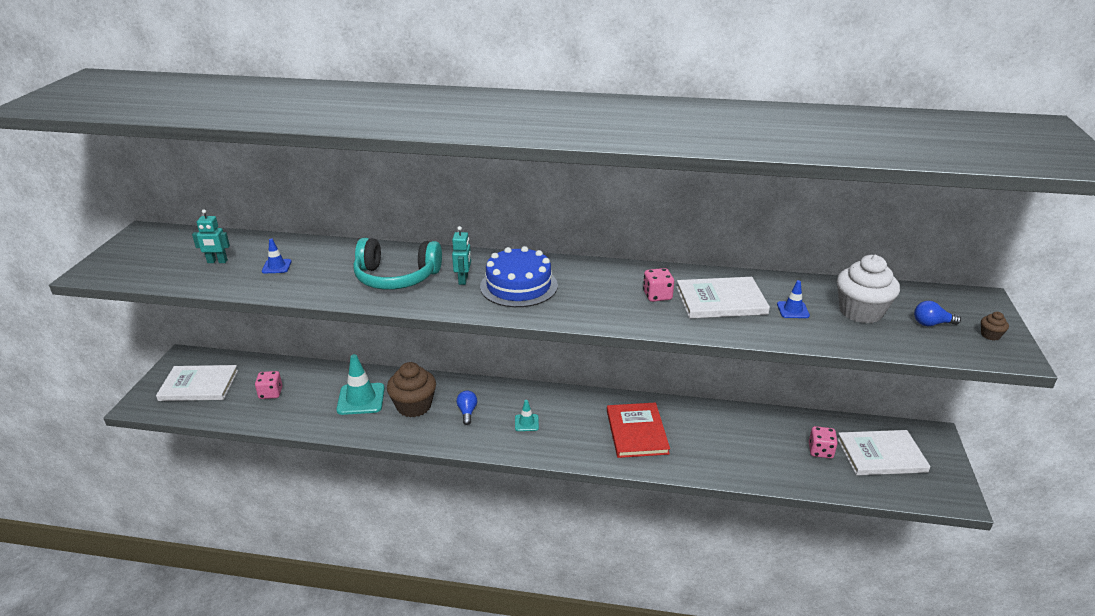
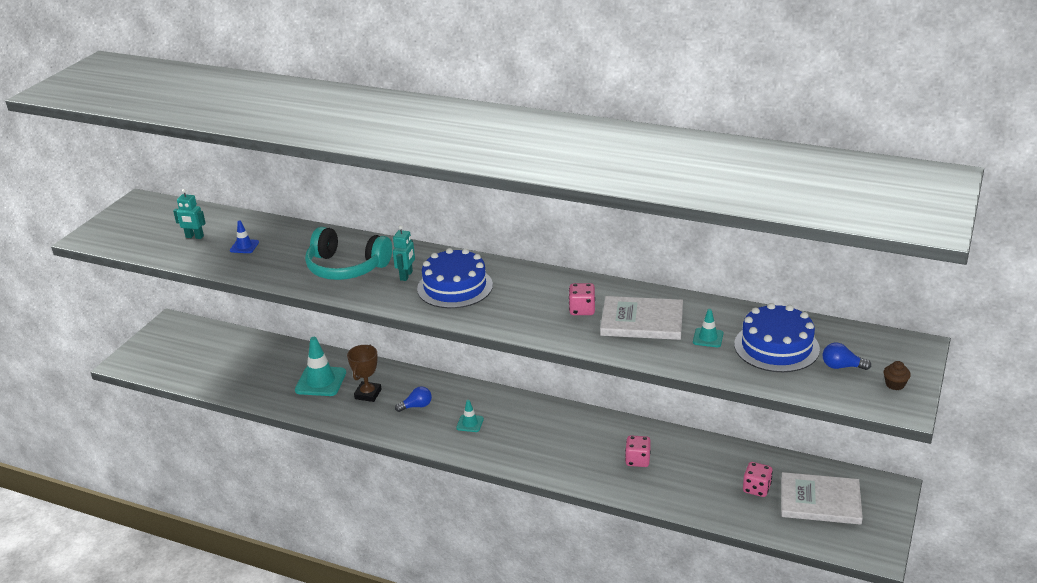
camera: 15 degrees right, 0 degrees up
(199, 385) = (178, 351): white book -> none
(271, 393) = (240, 366): pink dice -> pink dice (637, 460)
(414, 406) = (368, 394): brown cupcake -> brown trophy
(467, 412) = (416, 406): blue light bulb -> blue light bulb turned 60 degrees clockwise
(637, 432) = (575, 446): red book -> none
(793, 310) = (708, 338): blue traffic cone -> turquoise traffic cone
(861, 312) = (776, 347): white cupcake -> blue cake

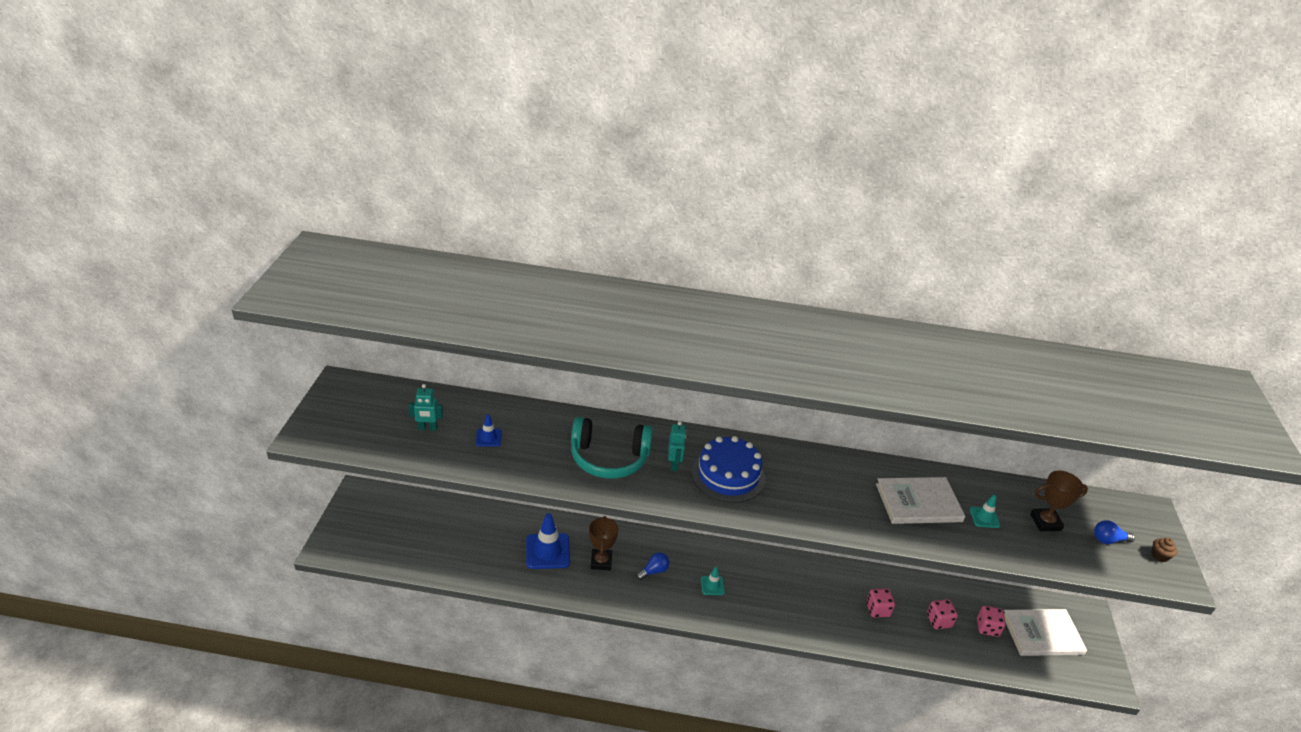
camera: 20 degrees left, 5 degrees up
(320, 381) = (548, 551): turquoise traffic cone -> blue traffic cone
(582, 310) = (859, 494): pink dice -> pink dice (938, 621)
(776, 347) = (1045, 522): blue cake -> brown trophy

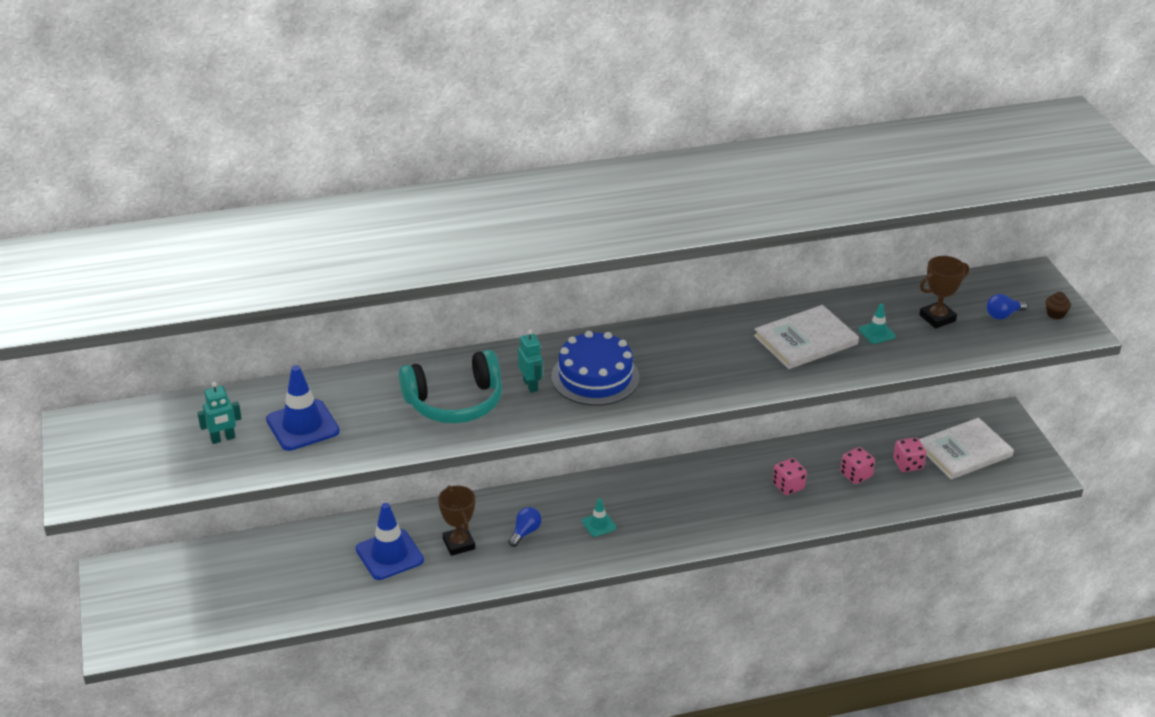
camera: 20 degrees left, 0 degrees up
(488, 438) = (302, 425): blue traffic cone -> blue traffic cone, size x1.94

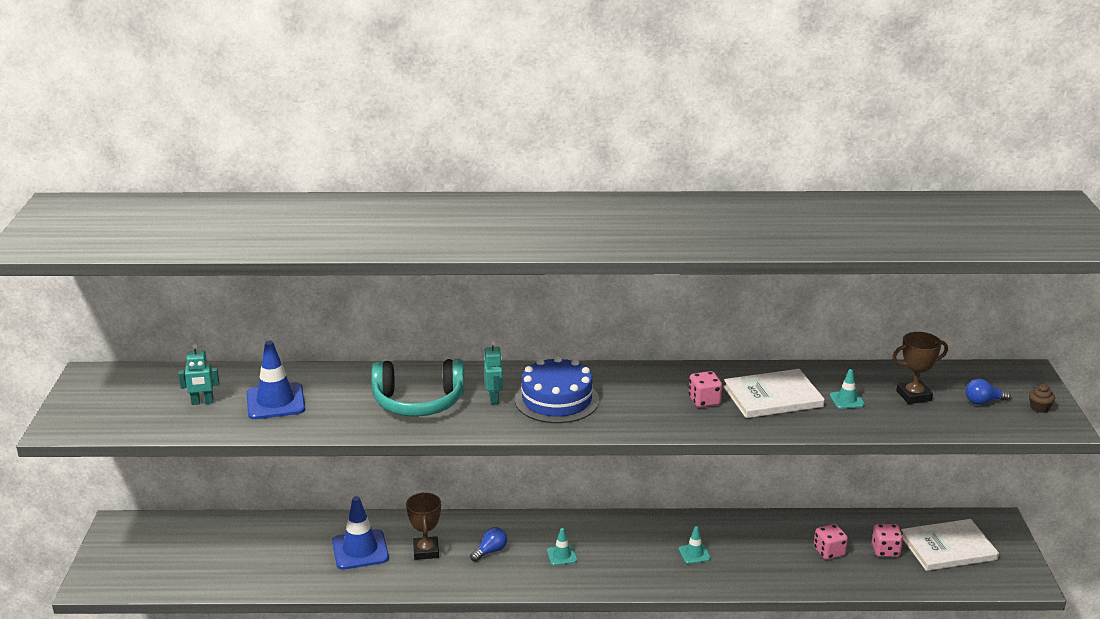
camera: 15 degrees right, 10 degrees down
(728, 499) = (694, 554): none -> turquoise traffic cone
(788, 486) = (757, 551): pink dice -> pink dice (704, 401)

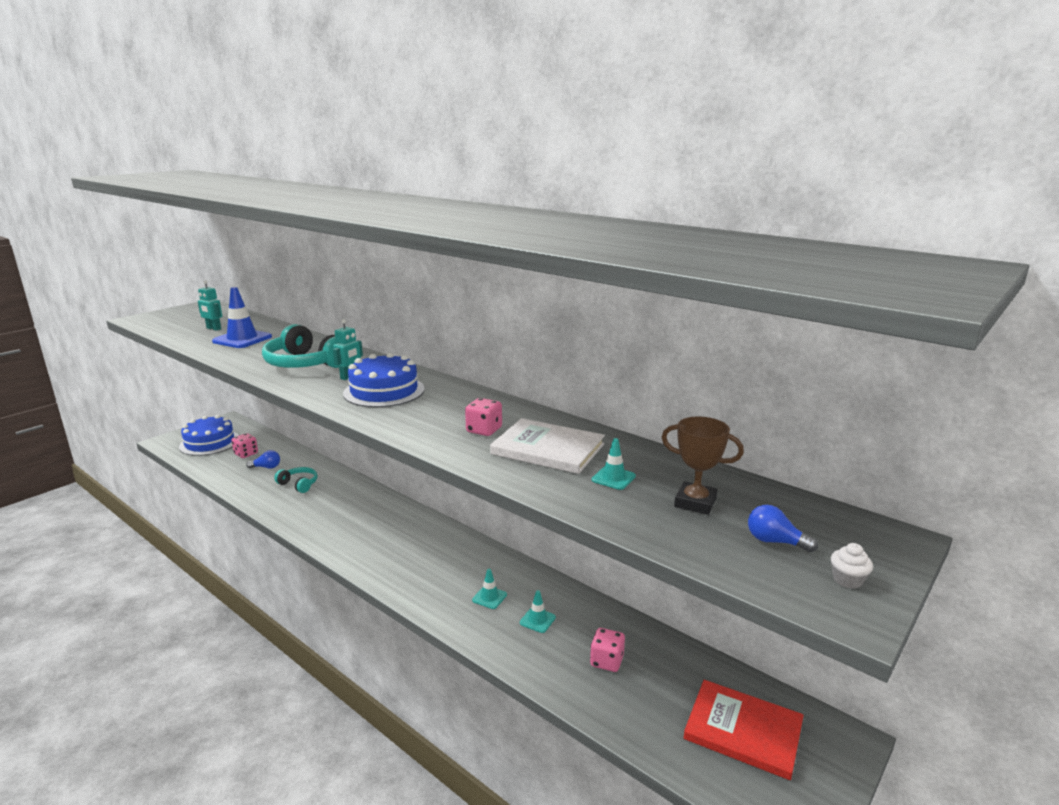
camera: 40 degrees right, 5 degrees down
(156, 558) = (209, 442): none -> blue cake
(360, 550) = (299, 484): blue traffic cone -> turquoise headphones
(426, 551) = (328, 502): brown trophy -> none
(490, 551) = (362, 522): blue light bulb -> blue light bulb (266, 467)
(562, 555) = (398, 547): turquoise traffic cone -> turquoise traffic cone (537, 620)
(885, 550) = (666, 692): pink dice -> pink dice (246, 454)
(948, 547) = (743, 730): white book -> red book
(1039, 408) = (847, 580): brown cupcake -> white cupcake

